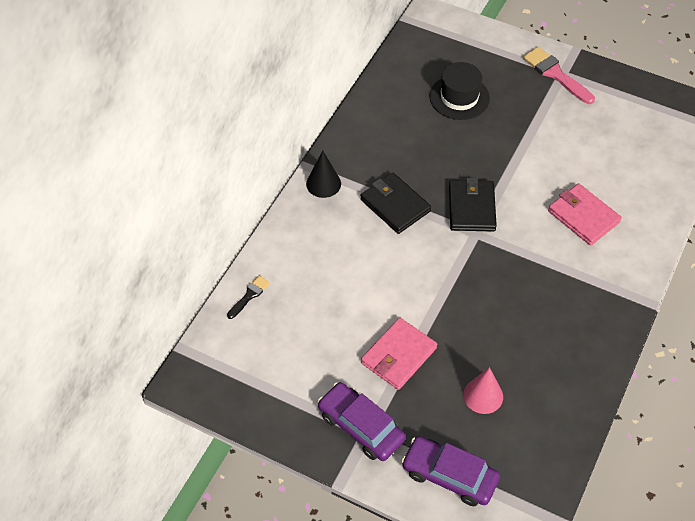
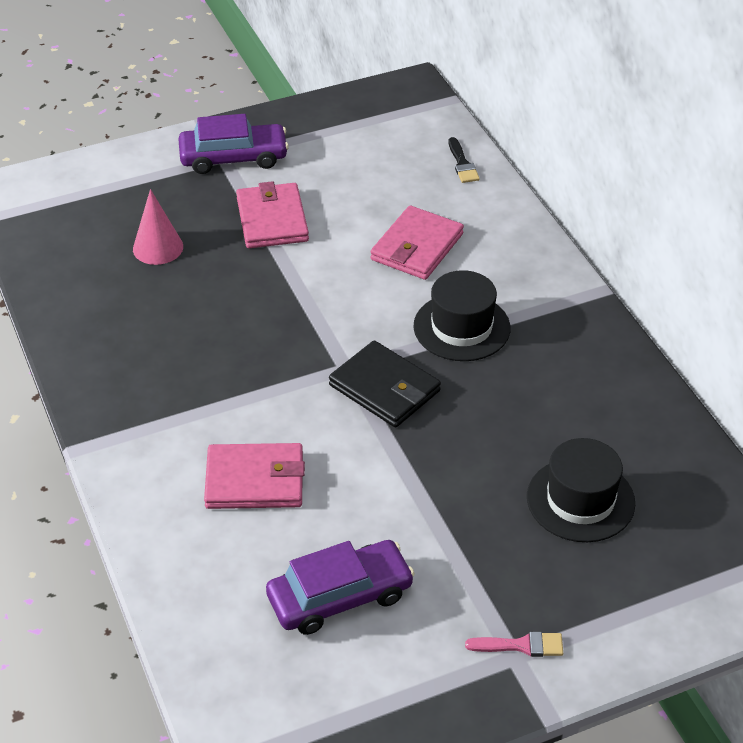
camera: 130 degrees right, 10 degrees down
(323, 183) = (558, 289): black cone -> none
(351, 266) = (417, 247): none -> pink wallet
(395, 205) = (461, 327): black wallet -> black hat
(449, 476) = (118, 181): purple car -> purple car (340, 596)
(555, 74) = (521, 645): pink brush -> pink brush, size x0.56

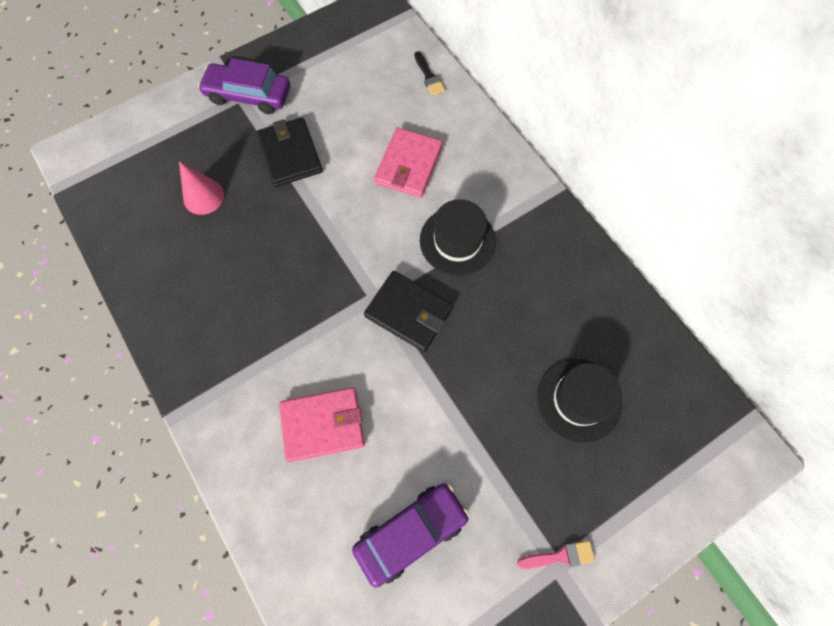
camera: 10 degrees left, 25 degrees up
(233, 157) = (248, 95): purple car -> purple car turned 150 degrees counterclockwise
(272, 220) = (290, 154): pink wallet -> black wallet

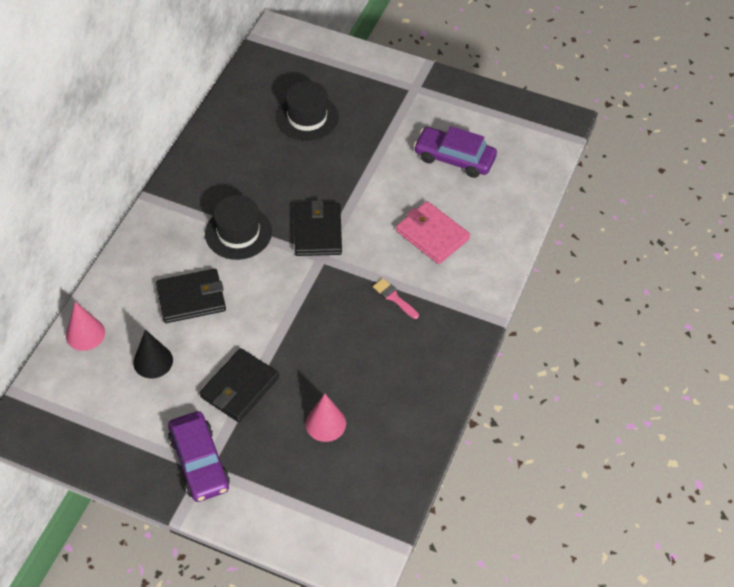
camera: 125 degrees left, 15 degrees down
(365, 108) = (153, 361): none -> black cone
(408, 165) = (191, 298): pink wallet -> black wallet
(429, 76) = (85, 334): black brush -> pink cone
(560, 556) = (407, 89): pink brush -> pink brush (394, 298)

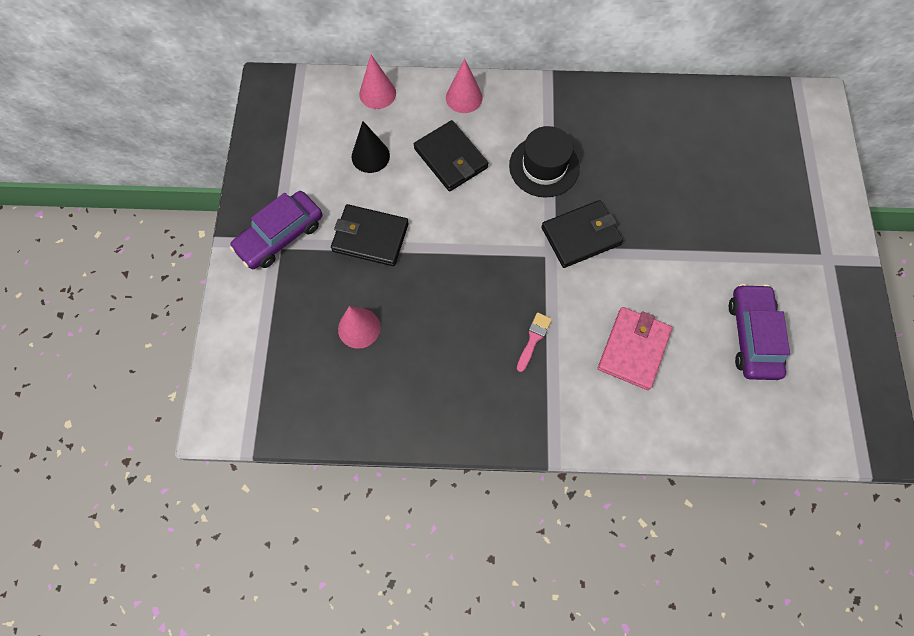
camera: 70 degrees right, 15 degrees up
(132, 266) = (464, 97): none -> pink cone
(307, 117) = (721, 170): black hat -> none

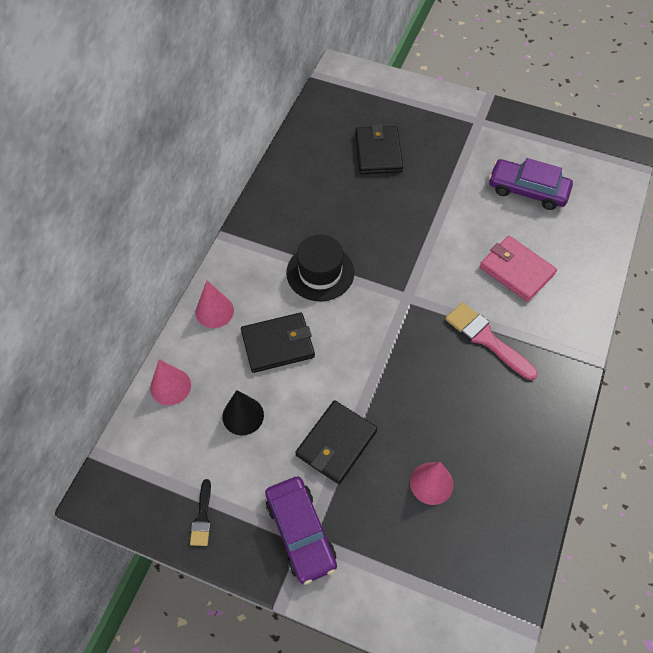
camera: 70 degrees left, 10 degrees down
(271, 160) = (202, 517): none -> black brush
(533, 339) = (486, 339): pink brush -> pink brush, size x1.78
(581, 236) = (400, 269): black wallet -> black wallet (378, 152)

